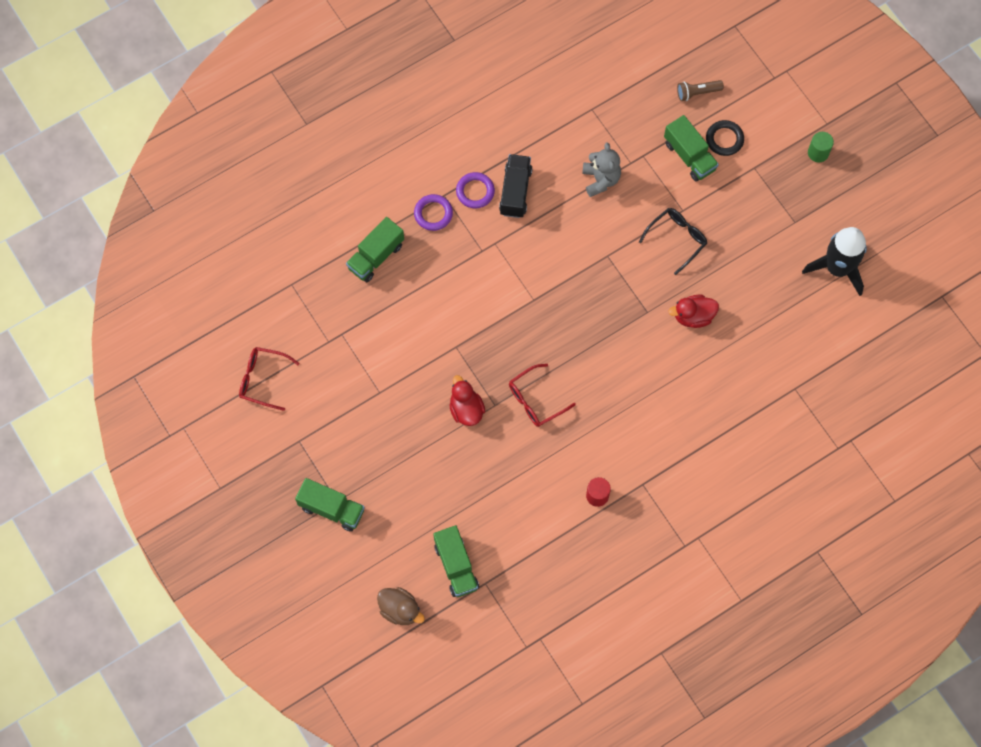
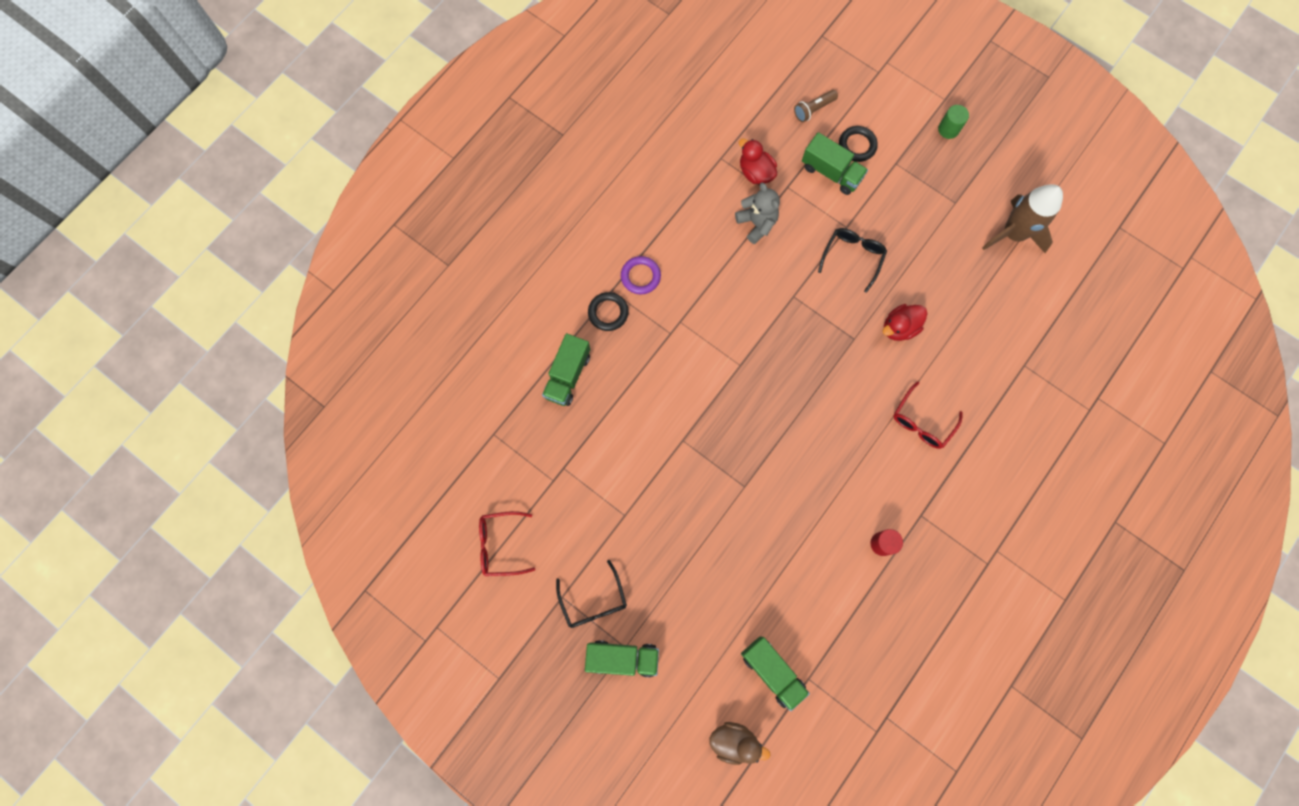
camera: 20 degrees left, 5 degrees up
(325, 453) = (593, 601): none -> black glasses
(433, 214) = (608, 312): purple ring -> black ring
(466, 409) = (718, 501): red duck -> red duck (755, 172)
(515, 191) = (679, 263): black truck -> none
(536, 400) = (782, 466): red glasses -> red glasses (922, 421)
(837, 268) = (1013, 233): black rocket -> brown rocket

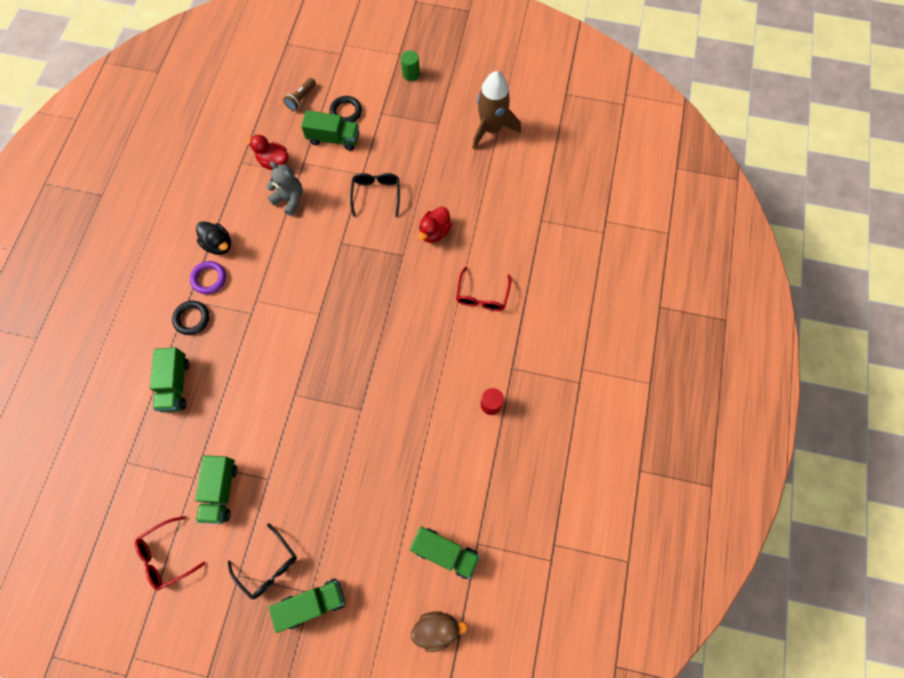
camera: 25 degrees left, 5 degrees down
(574, 505) = (221, 491): none -> green truck
(664, 243) = (219, 244): none -> black duck

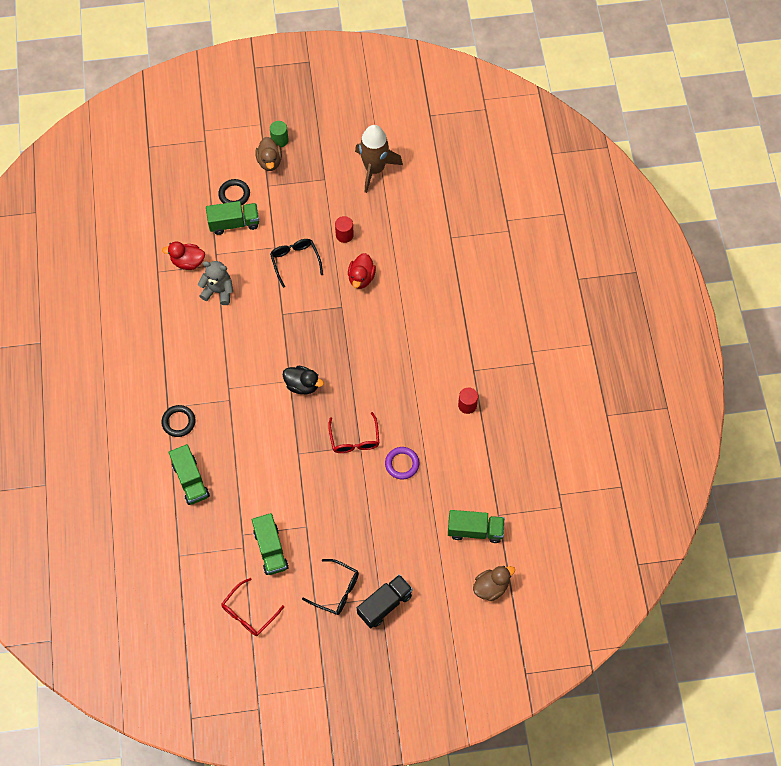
camera: 20 degrees left, 5 degrees down
(209, 279) = (177, 383): purple ring -> purple ring (402, 464)
(219, 244) = (172, 351): black duck -> black duck (302, 385)
(301, 99) = (187, 195): brown flashlight -> none
(312, 603) = (384, 604): green truck -> black truck
(393, 91) = (269, 161): none -> brown duck
(435, 184) = (344, 235): none -> red cylinder
(482, 295) = (424, 318): red glasses -> red glasses (354, 439)

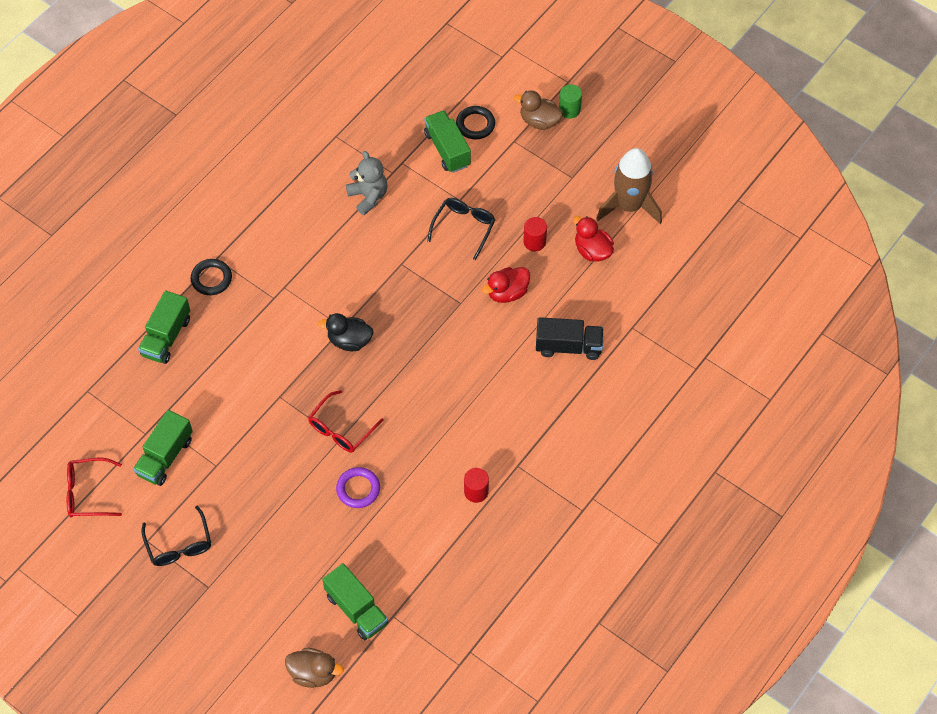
camera: 45 degrees right, 5 degrees down
(188, 262) = (370, 149): red duck -> red duck (592, 251)
(234, 223) = (447, 149): green truck -> green truck turned 150 degrees counterclockwise
(269, 161) = (539, 121): brown duck -> brown duck turned 75 degrees clockwise
(302, 385) = (349, 341): black duck -> black duck turned 120 degrees clockwise
(384, 604) = (205, 597): black truck -> black truck (568, 346)

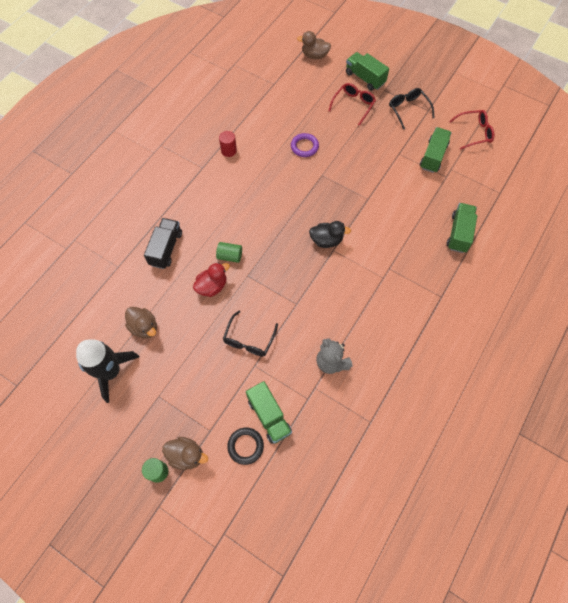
camera: 175 degrees right, 5 degrees up
(211, 279) = (440, 279): black ring -> none
(341, 428) = (321, 181): red glasses -> red glasses (353, 105)
(356, 609) = (295, 85): green truck -> green truck (365, 78)
(482, 330) = (230, 256): none -> green cylinder
(534, 242) = (191, 331): red cylinder -> none
(568, 346) = (166, 248): black truck -> black truck turned 105 degrees clockwise
(592, 251) = (144, 327): red duck -> brown duck
(629, 206) = (111, 371): brown rocket -> black rocket

